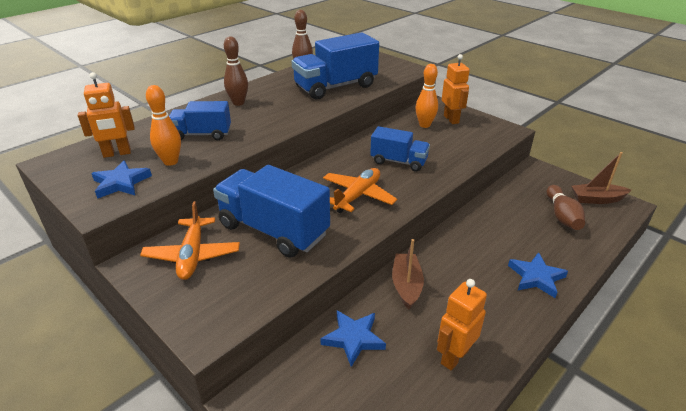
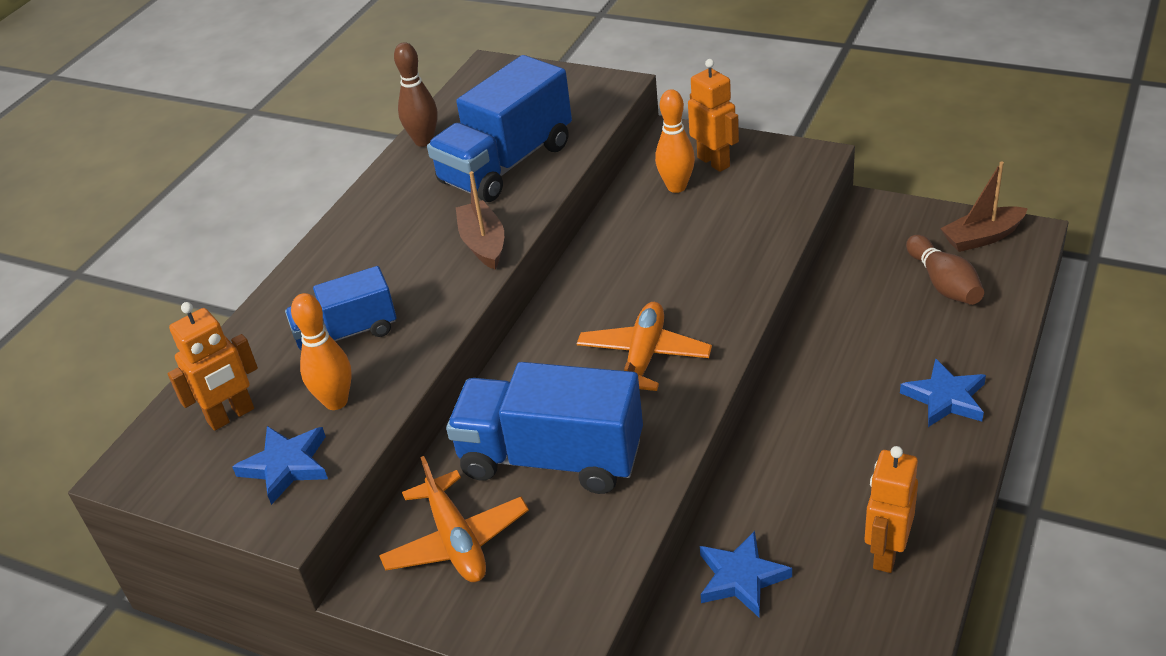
camera: 15 degrees left, 5 degrees up
(238, 103) = (360, 249): brown bowling pin -> none
(398, 161) = (672, 273): blue truck -> none
(406, 285) = (773, 474): brown boat -> brown boat (483, 244)

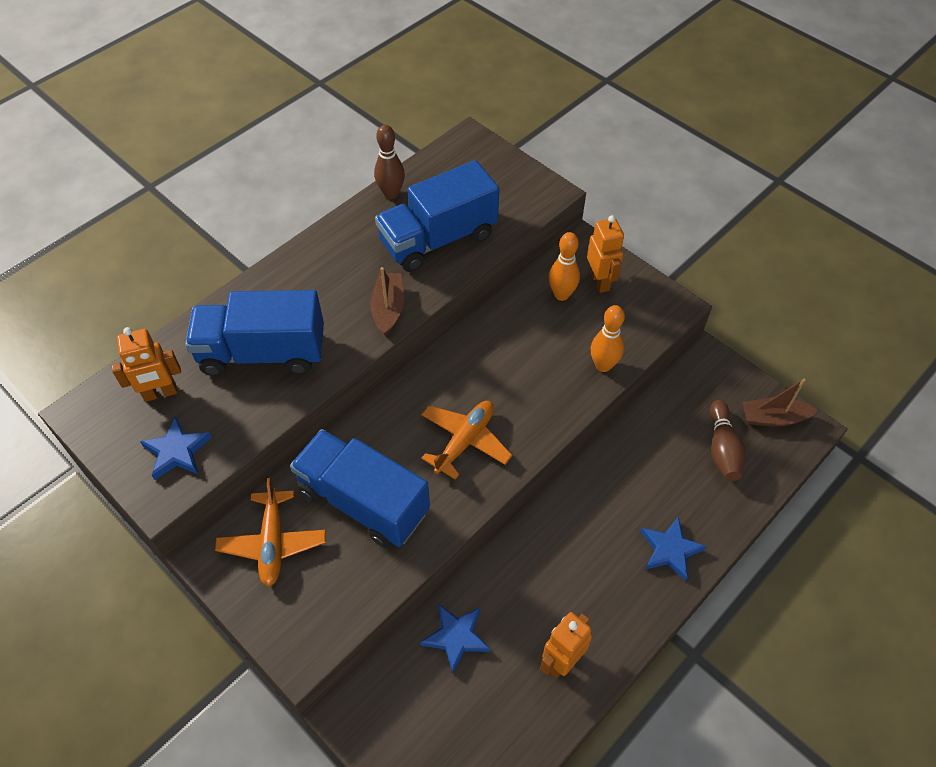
camera: 15 degrees right, 15 degrees up
(336, 401) = (231, 410): orange bowling pin -> orange bowling pin (603, 365)
(347, 333) = (263, 352): blue truck -> blue truck, size x1.68

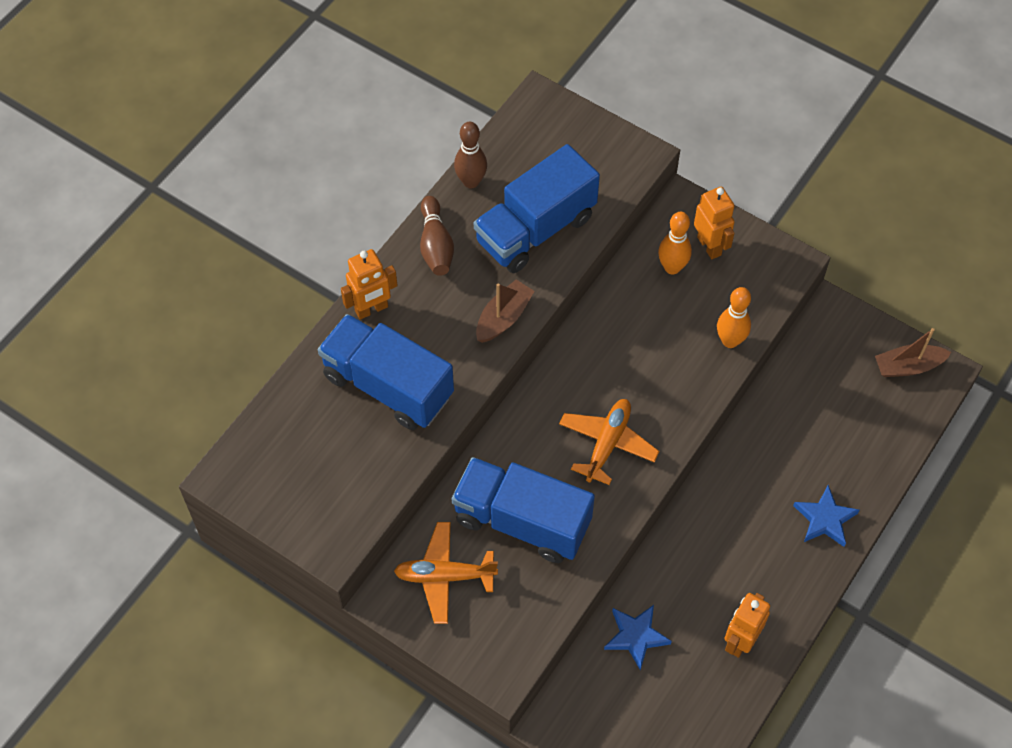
camera: 10 degrees left, 5 degrees up
(160, 393) = (297, 446): orange robot -> orange robot (371, 309)
(177, 451) = (335, 502): blue star -> none
(263, 352) = (388, 386): blue truck -> blue truck turned 45 degrees clockwise
(273, 543) = (444, 576): orange plane -> orange plane turned 105 degrees clockwise
(388, 309) = (503, 318): brown boat -> brown boat turned 45 degrees clockwise
(722, 449) = (861, 407): brown bowling pin -> brown bowling pin (436, 245)

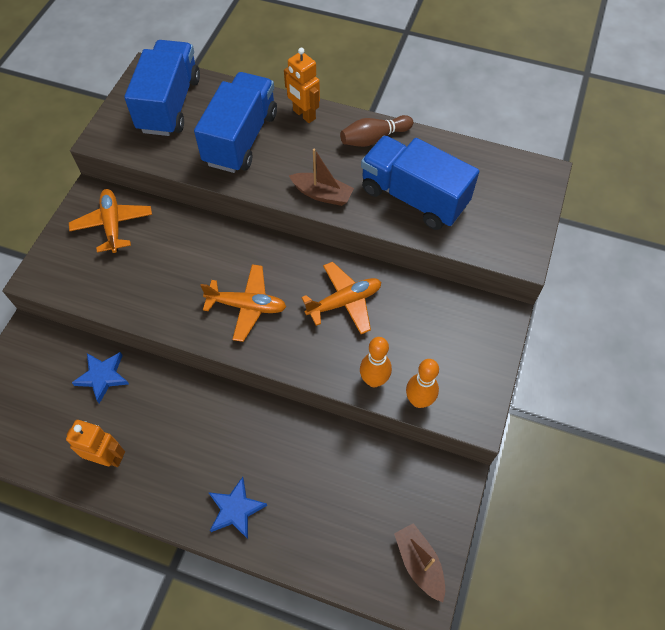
camera: 75 degrees right, 0 degrees up
(471, 182) = (442, 147): brown bowling pin -> none
(522, 521) = (166, 263): blue truck -> blue truck (170, 104)
(628, 345) = (344, 302): none -> orange plane
(672, 267) = (433, 320): orange bowling pin -> orange bowling pin (419, 400)
(709, 246) = (467, 345): orange robot -> none

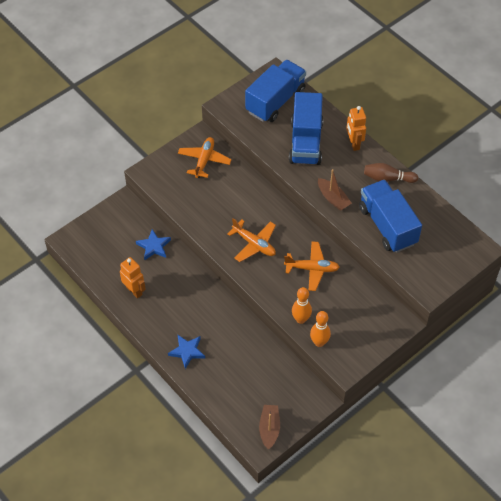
camera: 30 degrees right, 5 degrees down
(241, 139) = (305, 142): blue truck -> blue truck turned 135 degrees clockwise

